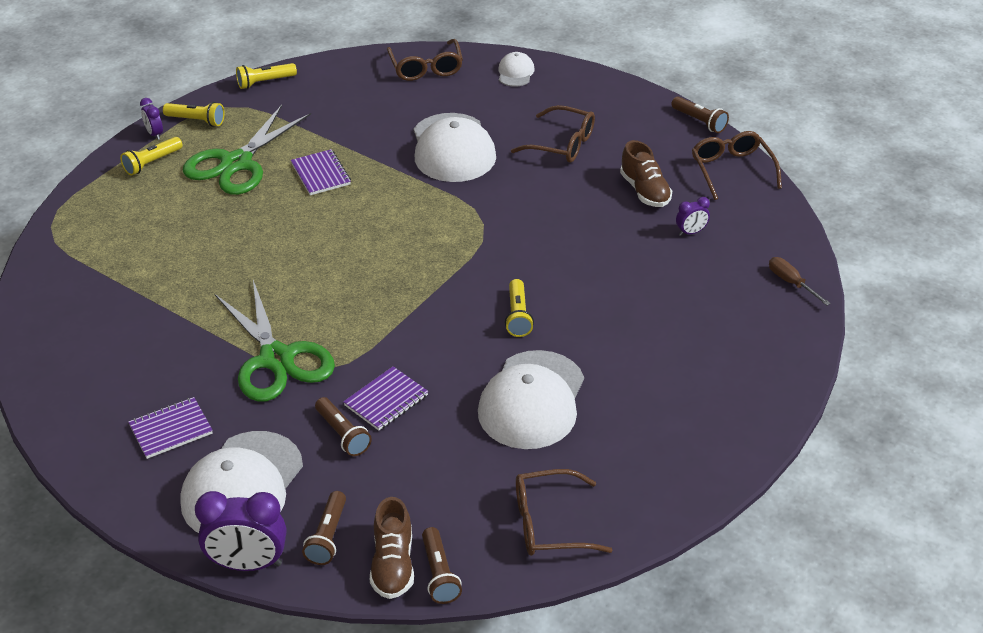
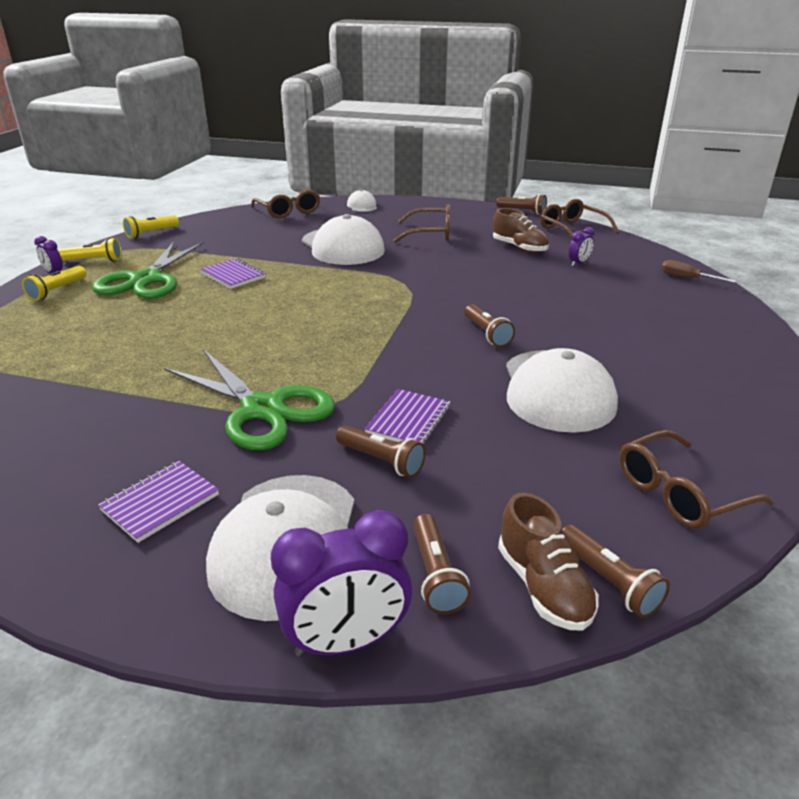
camera: 20 degrees left, 10 degrees down
(518, 316) = (487, 334): yellow flashlight -> brown flashlight

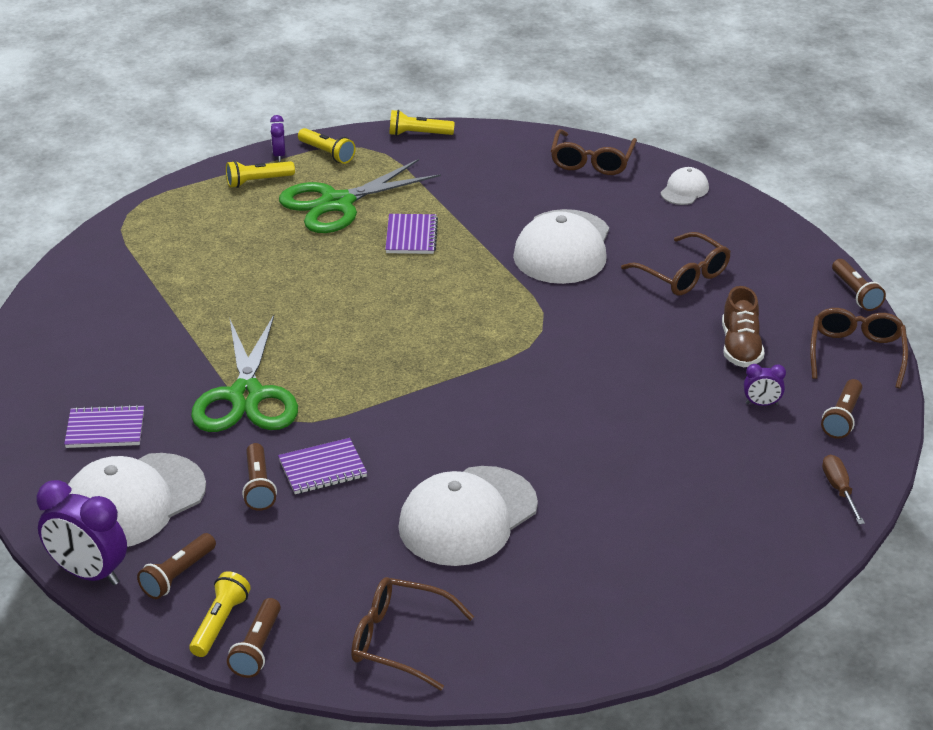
camera: 45 degrees right, 5 degrees up
(487, 334) = (512, 430): brown flashlight -> brown flashlight (842, 418)
(543, 586) = (220, 623): brown shoe -> yellow flashlight

